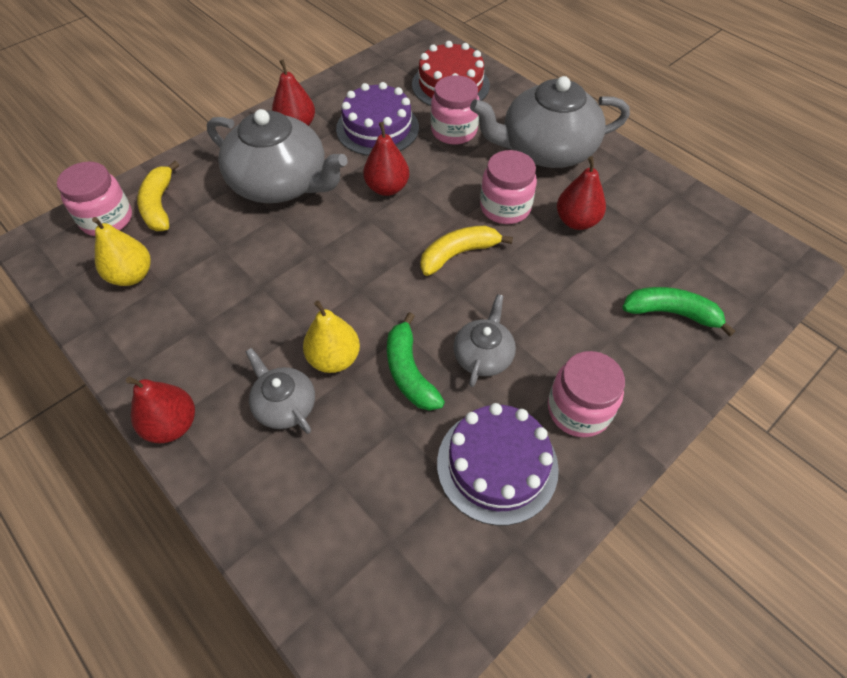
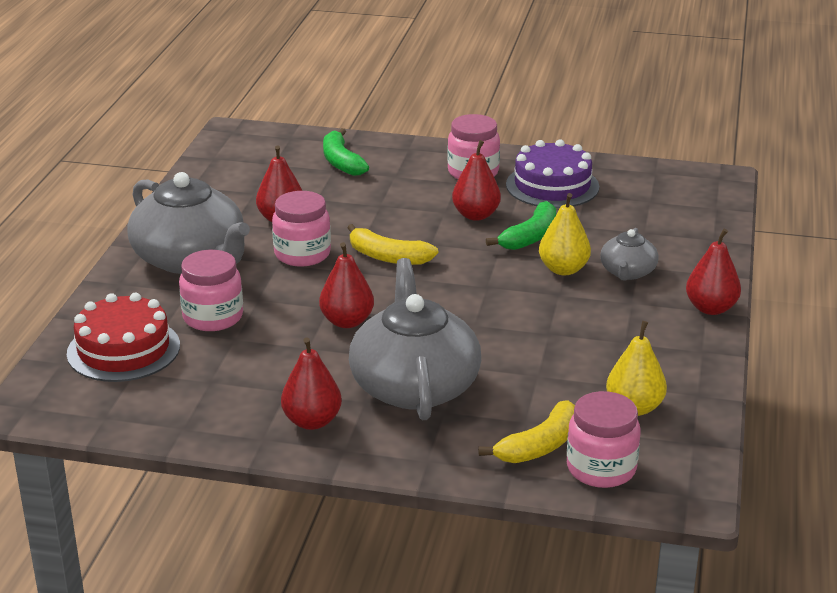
camera: 125 degrees left, 25 degrees down
(377, 128) = (257, 365): purple cake -> none
(483, 355) = (476, 215): grey teapot -> red pear

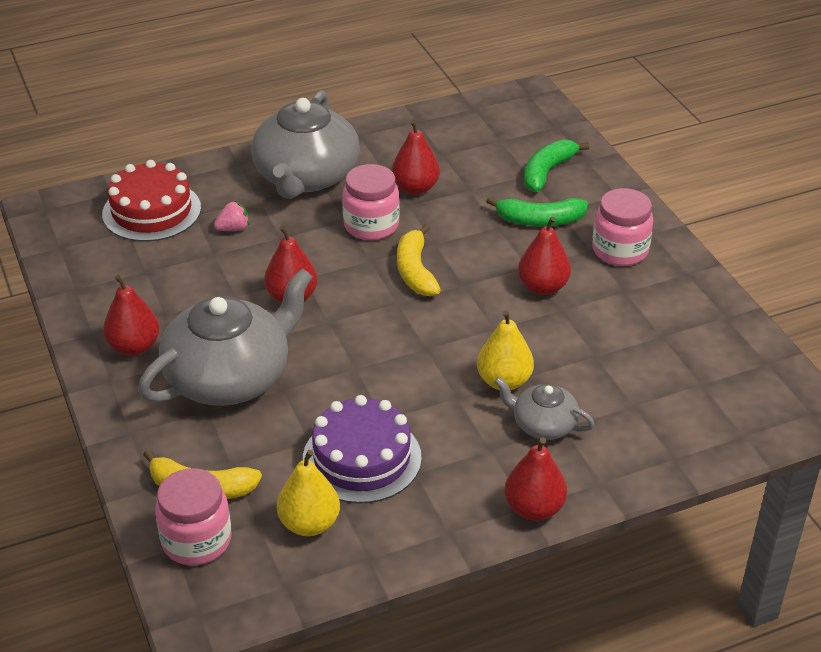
camera: 55 degrees right, 10 degrees up
(213, 317) = (233, 229): pink jar -> pink strawberry
(530, 237) = (541, 336): green banana -> green banana (540, 220)
(552, 186) = (653, 308): purple cake -> purple cake (362, 458)
(627, 272) = (543, 424): grey teapot -> grey teapot turned 45 degrees clockwise

